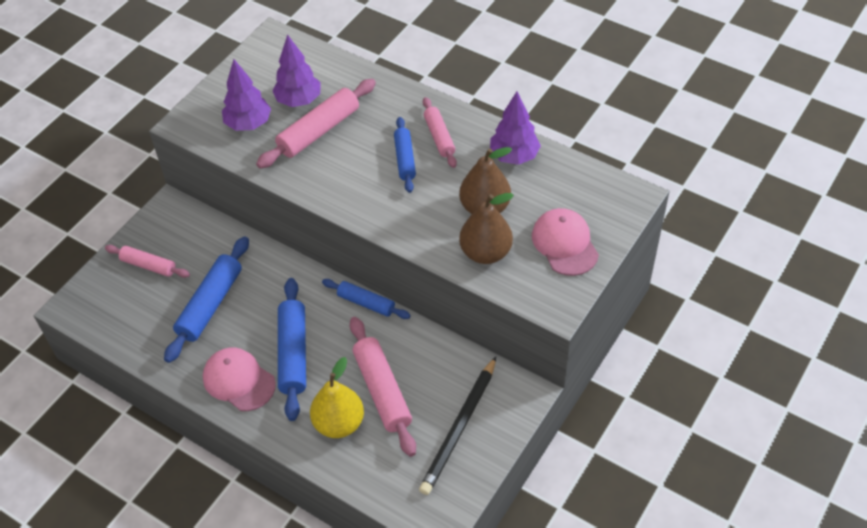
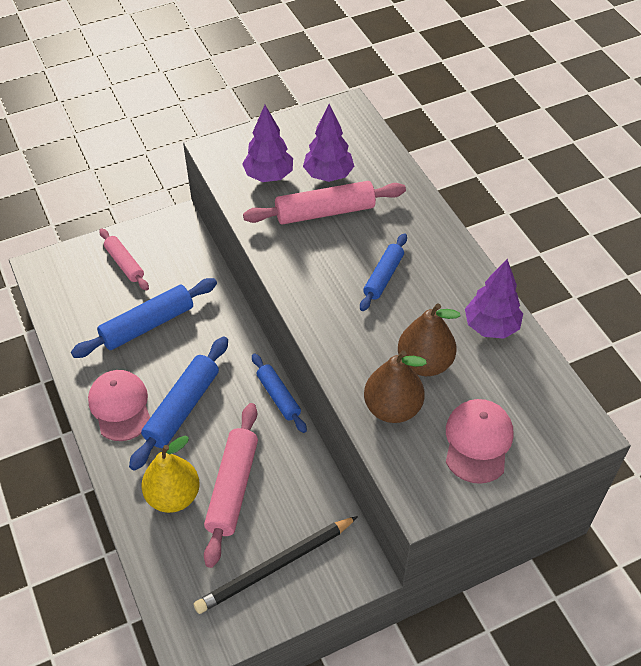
camera: 30 degrees right, 0 degrees up
(439, 137) = (431, 271): pink rolling pin -> none

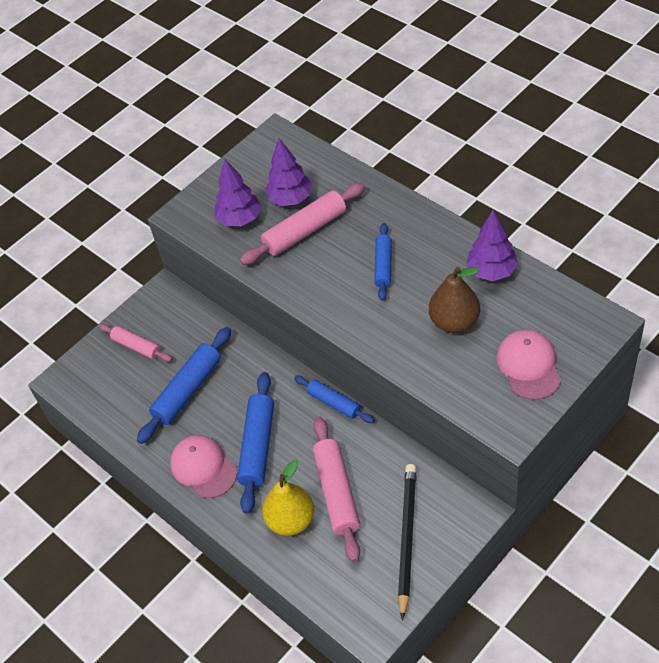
camera: 15 degrees left, 0 degrees up
(275, 566) = (406, 538): black pencil -> black pencil turned 150 degrees clockwise
(392, 408) = (448, 368): brown pear -> none

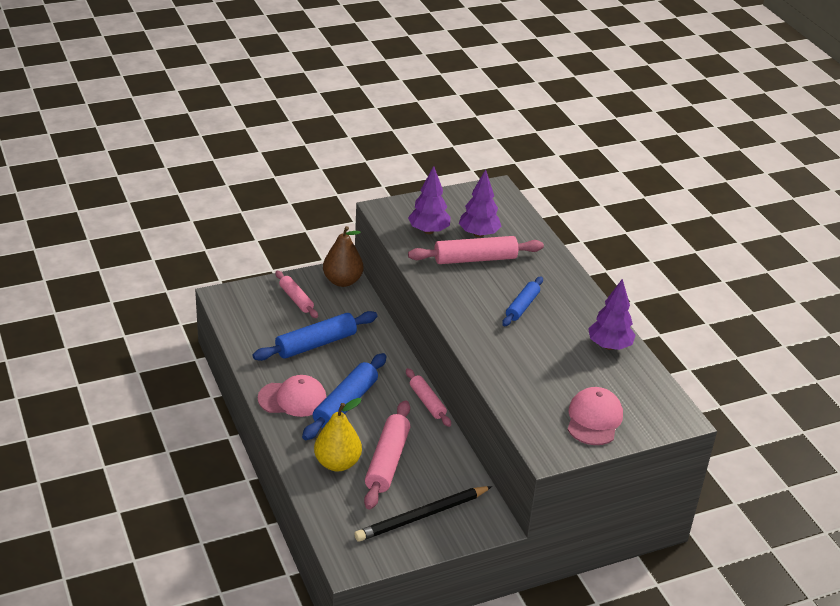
camera: 15 degrees right, 15 degrees down
(203, 467) = (292, 399): pink cap -> pink cap turned 105 degrees clockwise
(334, 403) = (427, 402): blue rolling pin -> pink rolling pin
(406, 538) = (422, 516): black pencil -> black pencil turned 150 degrees counterclockwise
(454, 322) = (553, 365): brown pear -> brown pear (342, 281)

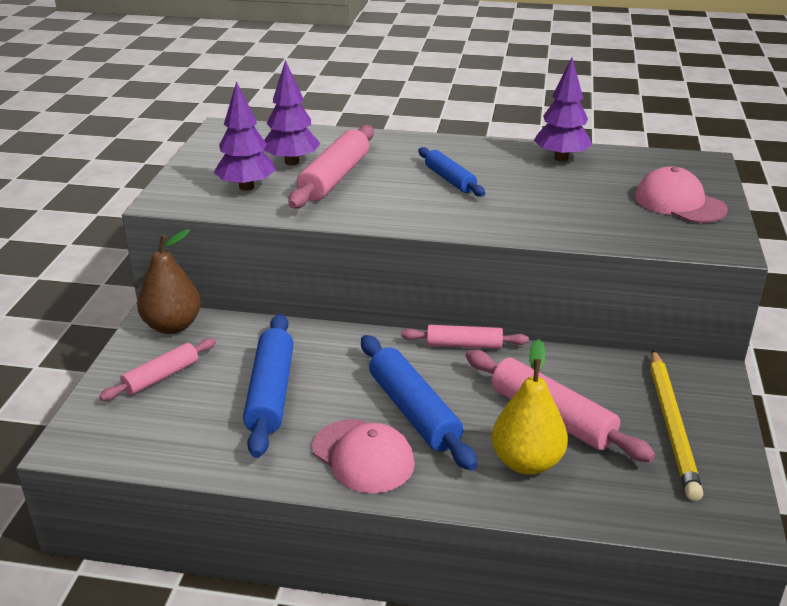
camera: 55 degrees left, 5 degrees down
(292, 399) = (363, 456): pink cap -> pink cap turned 105 degrees clockwise
(296, 299) = (161, 377): pink rolling pin -> pink rolling pin turned 45 degrees counterclockwise
(422, 516) = (672, 425): black pencil -> yellow pencil

